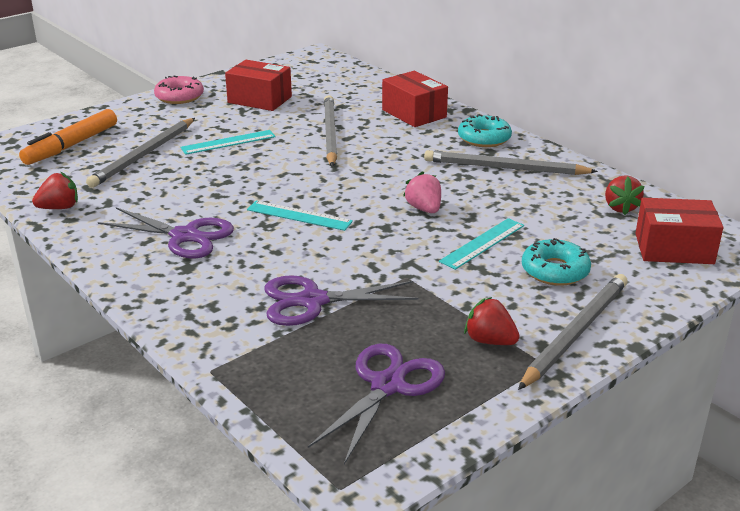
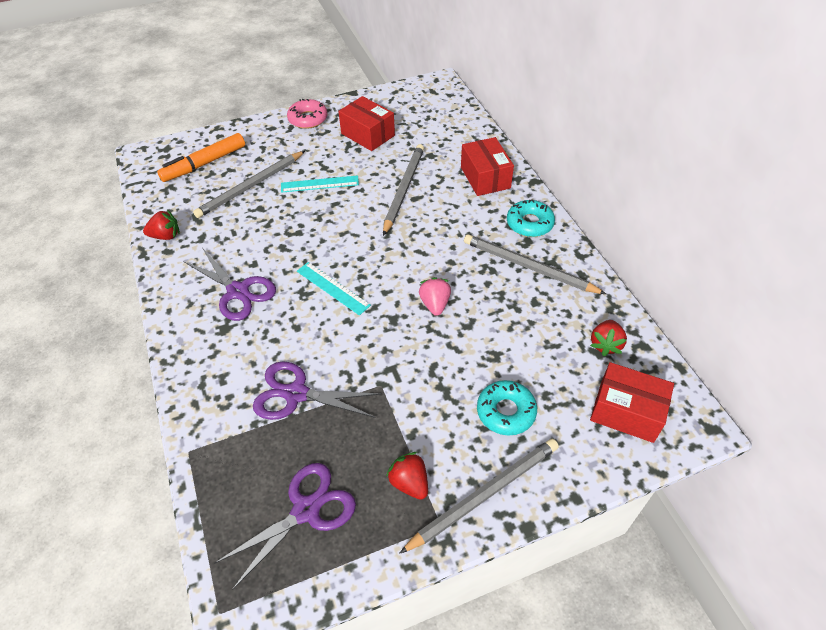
camera: 20 degrees right, 20 degrees up
(482, 243) = (462, 360): turquoise ruler -> none

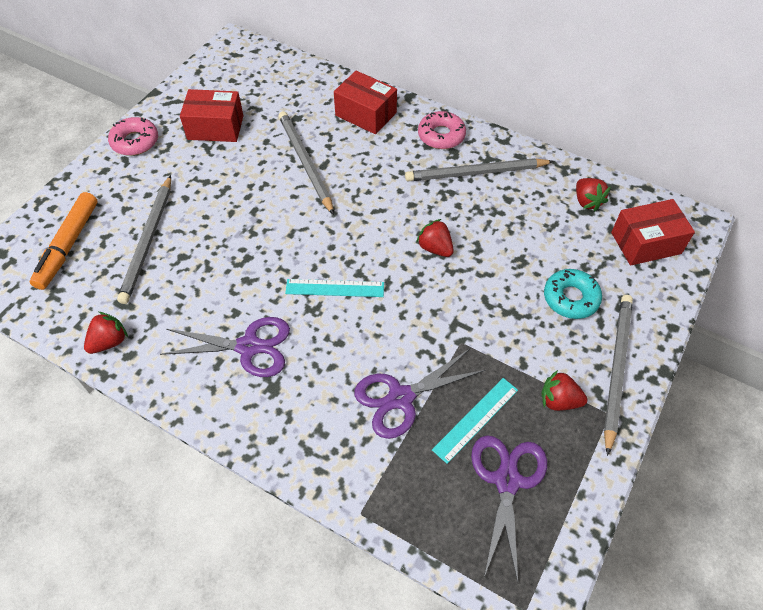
camera: 40 degrees left, 5 degrees up
(320, 184) = (218, 200): turquoise ruler -> turquoise ruler (475, 419)
(435, 304) = (435, 248): pink strawberry -> red strawberry
(529, 223) = (441, 135): turquoise donut -> pink donut

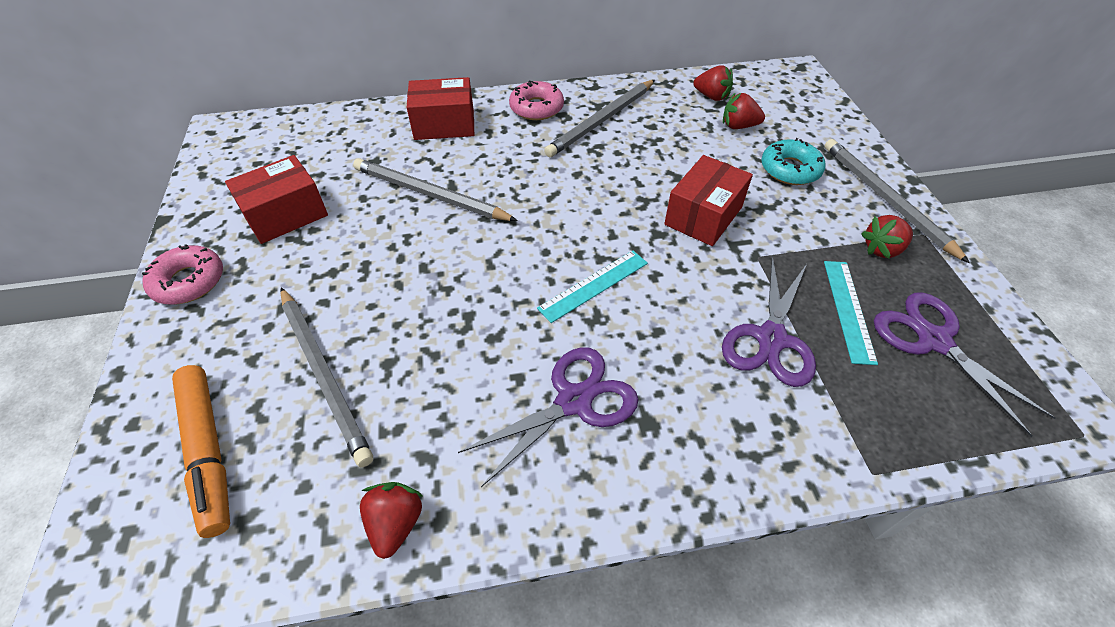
camera: 40 degrees left, 5 degrees down
(435, 248) = (641, 196): red strawberry -> red strawberry (738, 126)
(646, 243) = (787, 102): red box -> red box (703, 216)

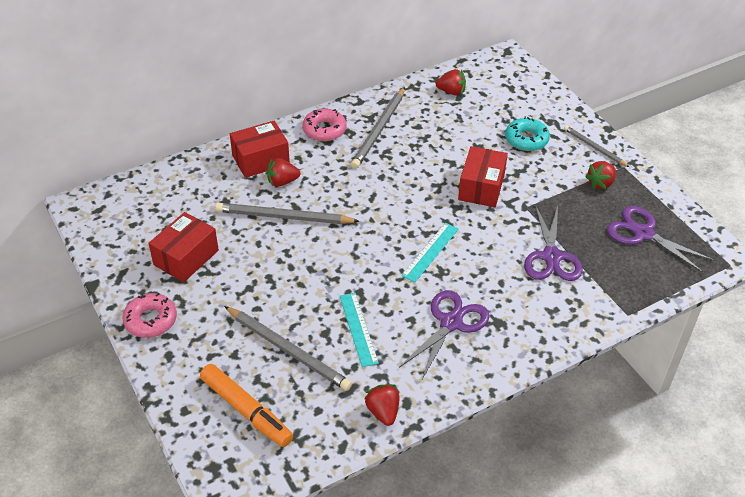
camera: 20 degrees left, 5 degrees down
(738, 126) = (480, 113): red strawberry -> red strawberry (282, 182)
(848, 310) = (590, 227): turquoise ruler -> turquoise ruler (358, 329)
(886, 200) = (594, 148): grey pencil -> grey pencil, size x0.60

